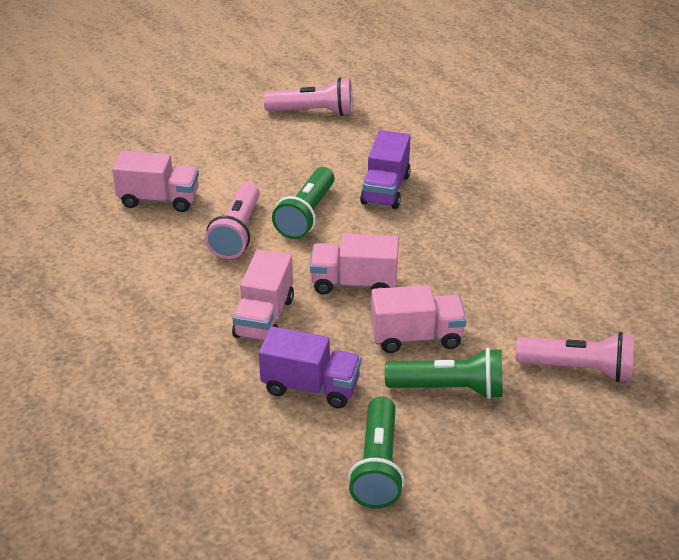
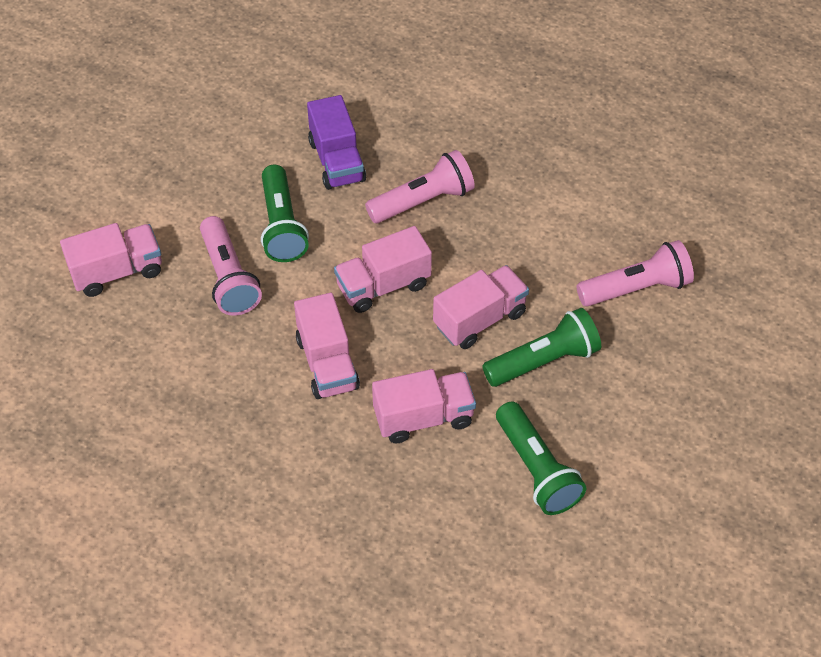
camera: 30 degrees left, 15 degrees up
(310, 387) = (423, 418): purple truck -> pink truck
(313, 112) = (195, 92): pink flashlight -> pink flashlight (423, 201)

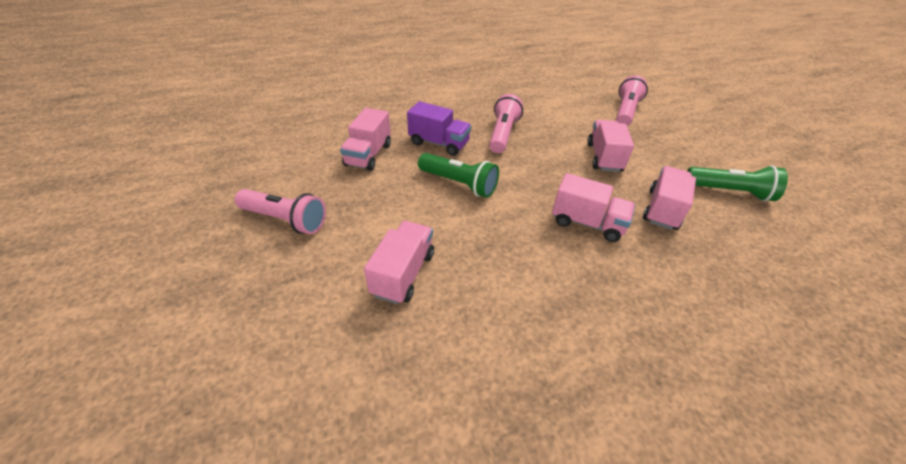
camera: 50 degrees left, 10 degrees down
(229, 278) = (473, 225): pink flashlight -> pink flashlight (285, 220)
(383, 286) = (547, 174): pink truck -> pink truck (368, 155)
(544, 361) = (651, 154): green flashlight -> none

